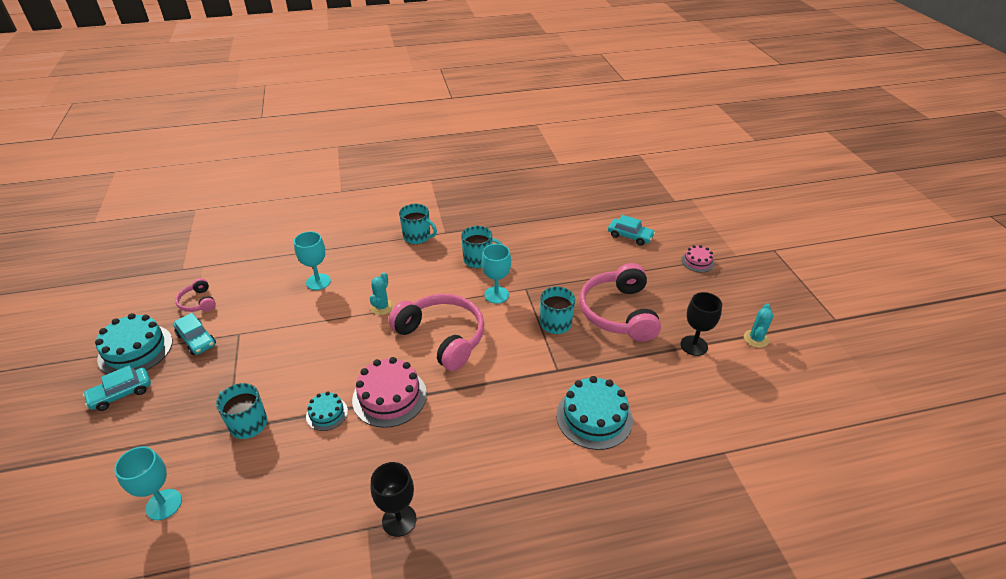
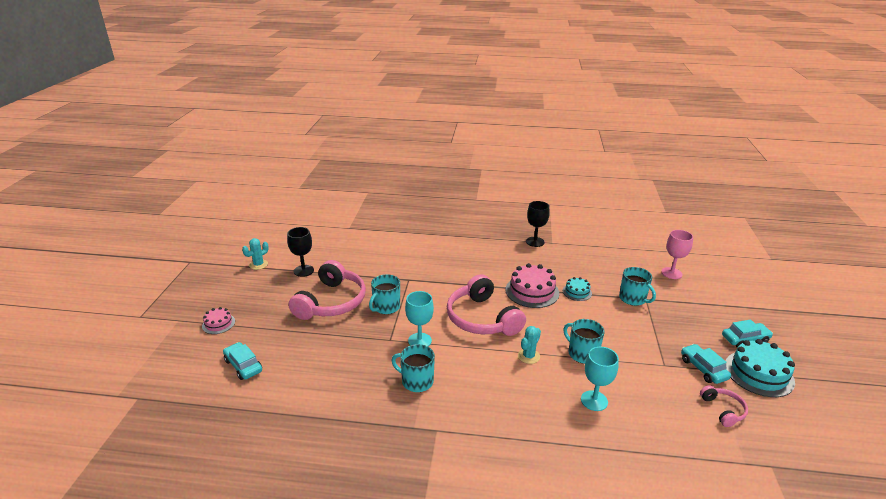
camera: 160 degrees left, 10 degrees down
(164, 504) = (671, 273): turquoise goblet -> pink goblet
(417, 237) = (472, 433): turquoise mug -> turquoise mug (582, 353)
(594, 417) = (405, 254): turquoise cake -> none

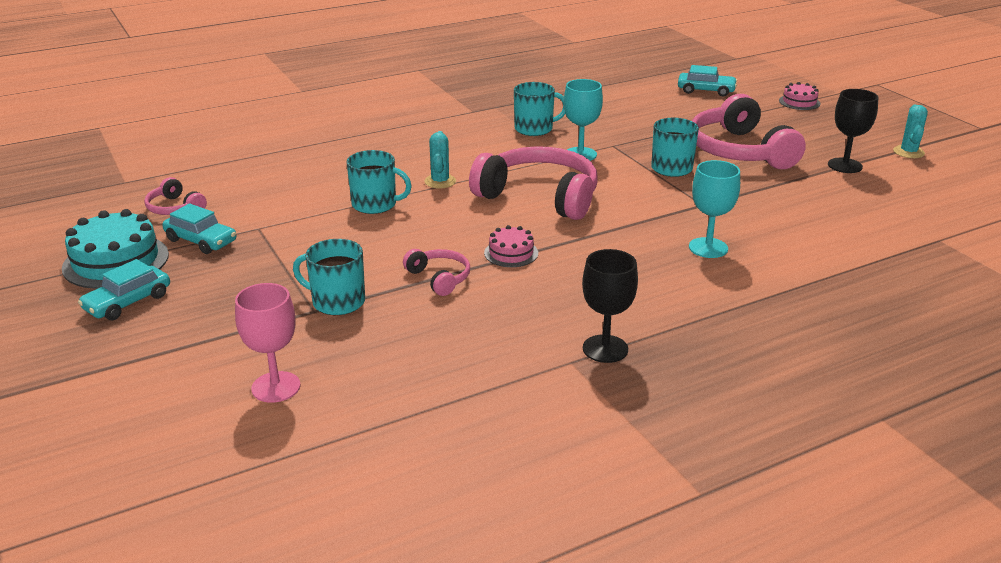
camera: 145 degrees right, 0 degrees up
(532, 291) = (511, 253): pink cake -> pink cake, size x0.54
(577, 292) = (439, 278): turquoise cake -> pink headphones
(594, 400) = (335, 171): turquoise goblet -> turquoise goblet (708, 248)

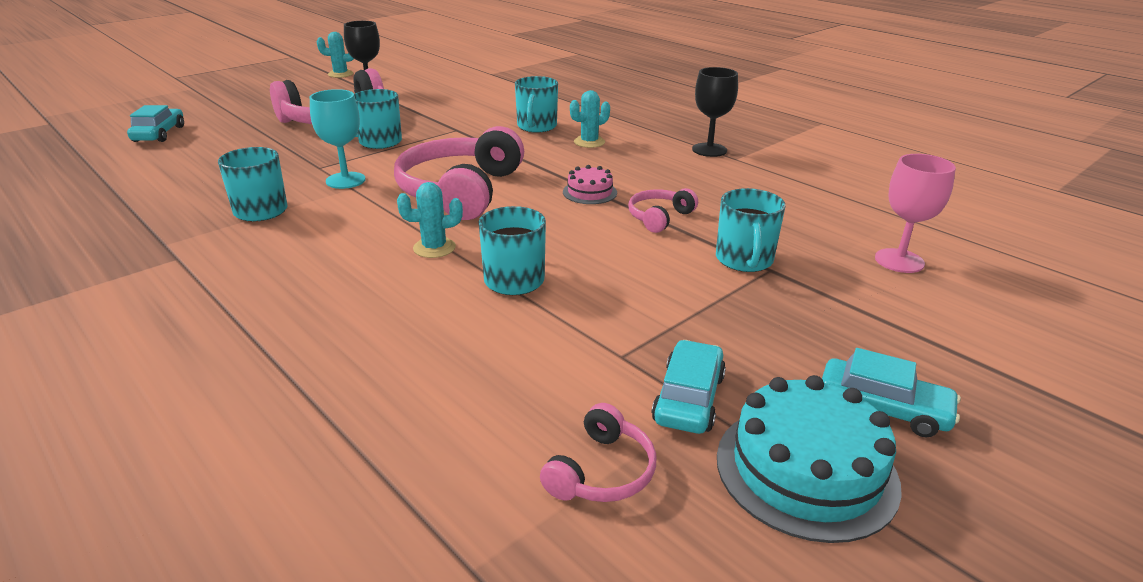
camera: 105 degrees left, 0 degrees up
(649, 272) = (589, 142): none -> turquoise cactus
(708, 248) = (536, 126): turquoise goblet -> turquoise mug
(799, 102) = (212, 100): pink cake -> none

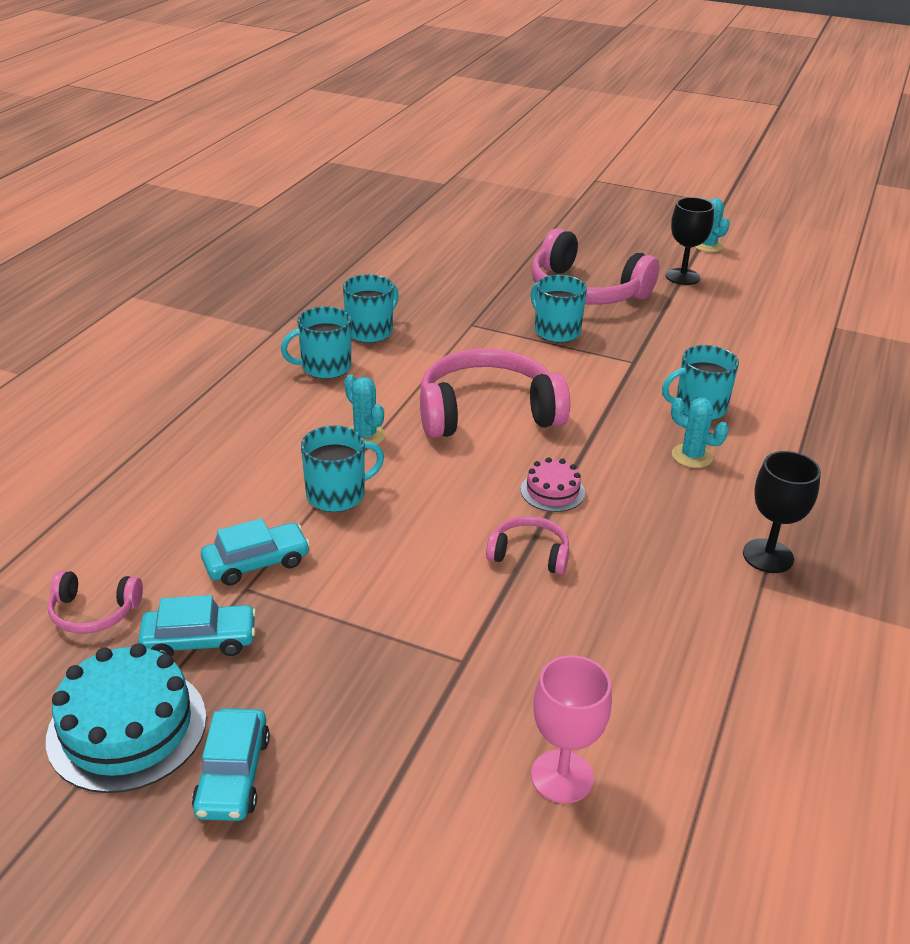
camera: 65 degrees right, 5 degrees up
(159, 134) = (468, 230): turquoise car -> turquoise car (256, 563)
(345, 180) = (456, 346): turquoise goblet -> none
(744, 260) = (472, 637): turquoise mug -> turquoise mug (325, 367)

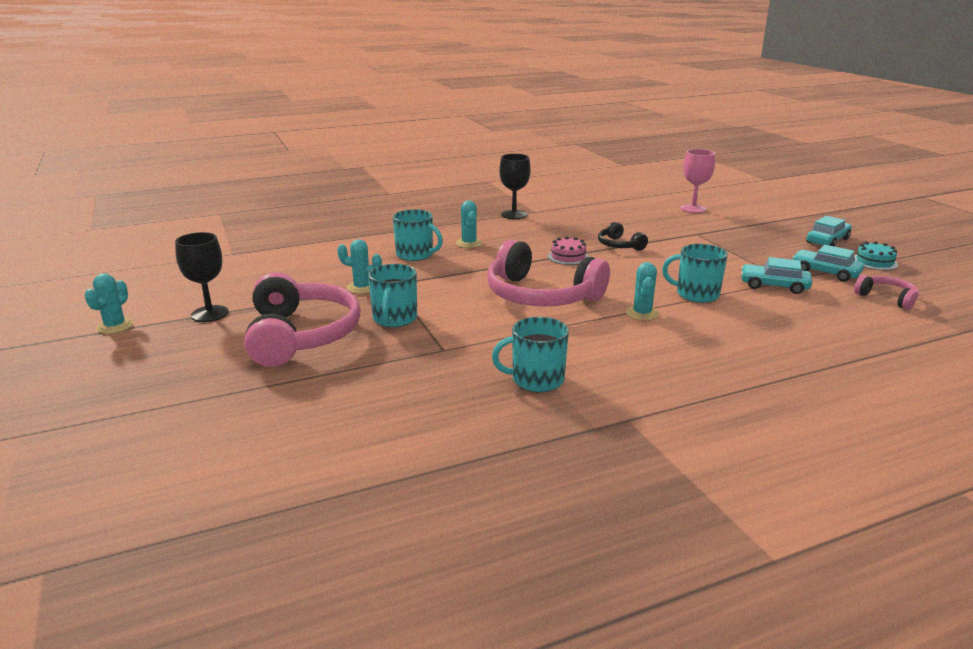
camera: 135 degrees left, 10 degrees down
(127, 727) = (874, 262): turquoise cake -> turquoise cake, size x0.54
(325, 367) = (617, 366): turquoise mug -> none
(529, 554) = (619, 245): pink headphones -> black headphones
(646, 346) = (362, 287): none -> turquoise cactus

